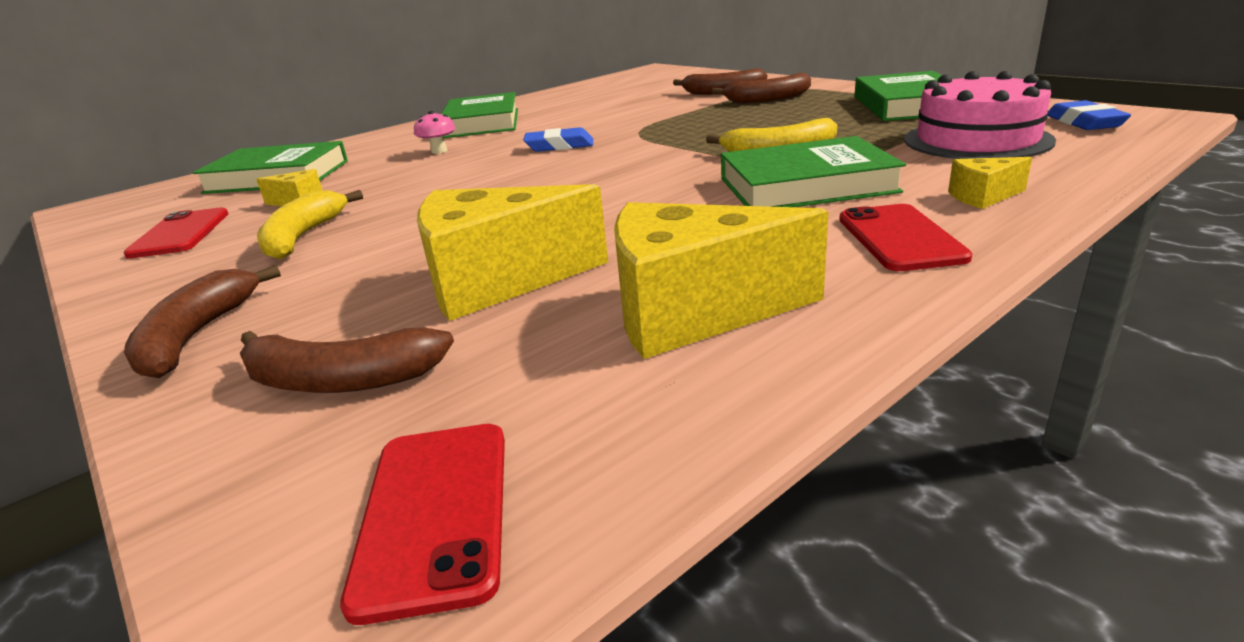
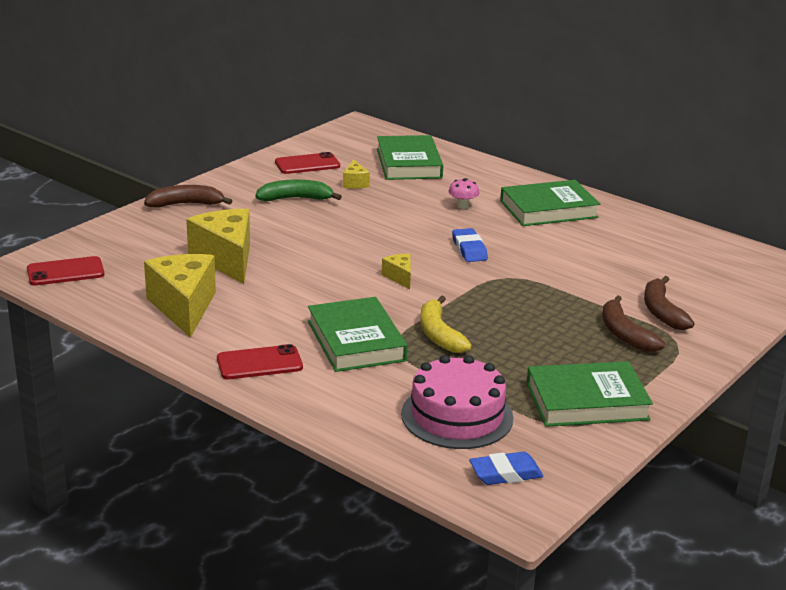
camera: 75 degrees right, 0 degrees up
(303, 237) = (295, 198): yellow banana -> green banana
(340, 380) = (144, 241): brown banana -> none
(982, 197) = (322, 397): yellow cheese -> yellow cheese (399, 277)

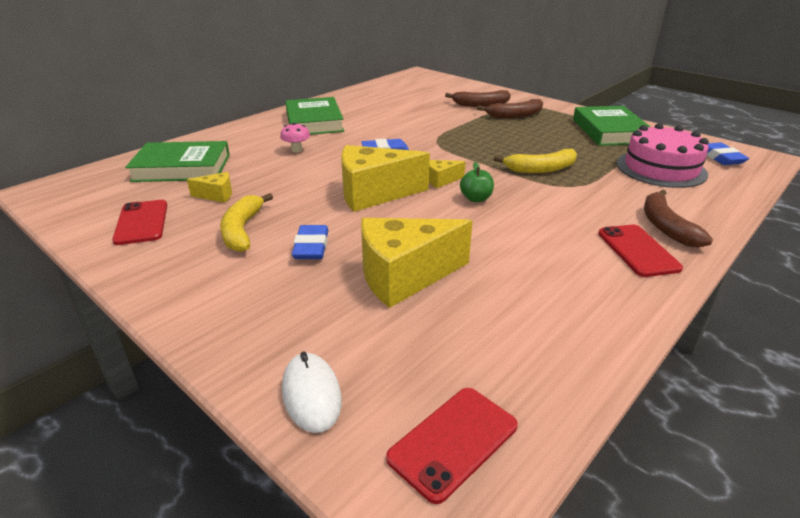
camera: 85 degrees left, 5 degrees up
(65, 272) = (453, 442): red phone -> red phone turned 60 degrees clockwise
(111, 234) = (311, 394): none -> white mouse
(184, 307) = (537, 304): yellow cheese -> yellow cheese (374, 194)
(186, 204) = (222, 317): brown banana -> brown banana (666, 227)
(270, 224) = (311, 247): none -> blue eraser
(295, 198) = (242, 230): green banana -> yellow banana
(356, 341) = (568, 202): green book -> none
(359, 293) = (476, 199): none -> green apple

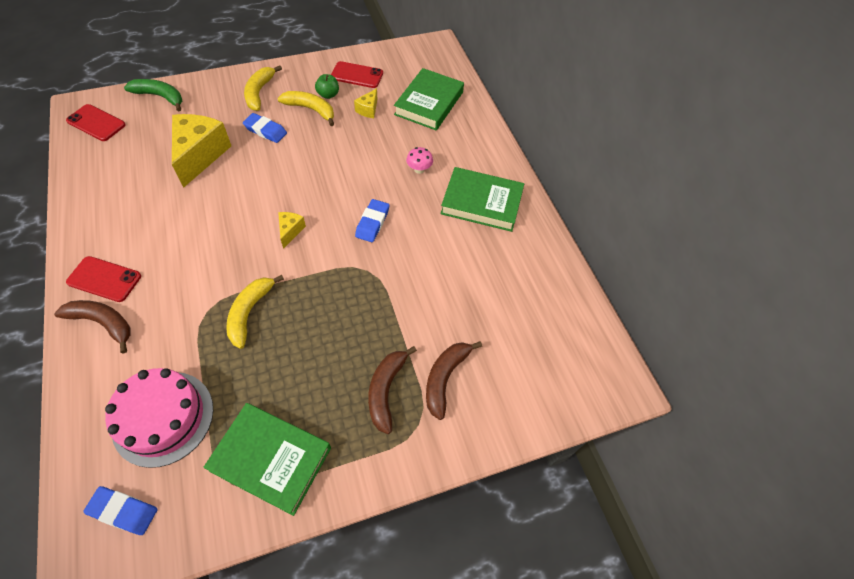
camera: 115 degrees right, 25 degrees up
(229, 285) = (259, 92): none -> yellow banana
(311, 394) = (160, 97): white mouse -> green banana
(374, 194) = (304, 183): yellow cheese -> none
(453, 442) = (96, 123): red phone -> red phone turned 45 degrees counterclockwise
(476, 199) = (245, 235): green apple -> green apple (328, 95)

